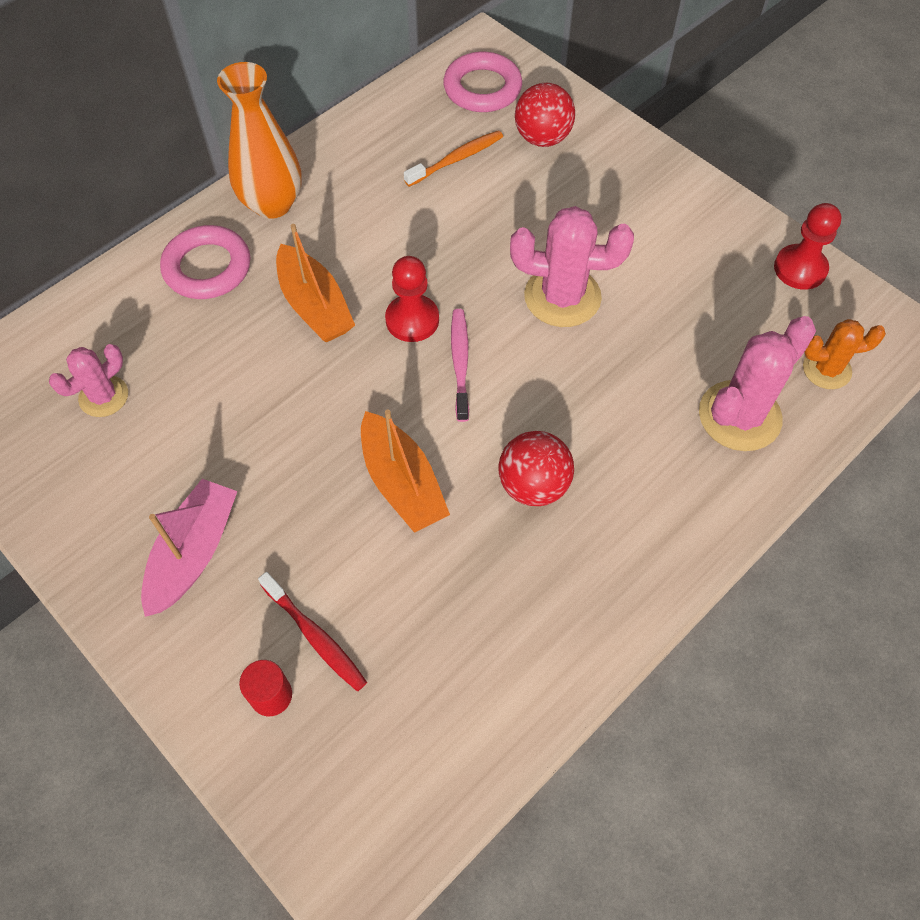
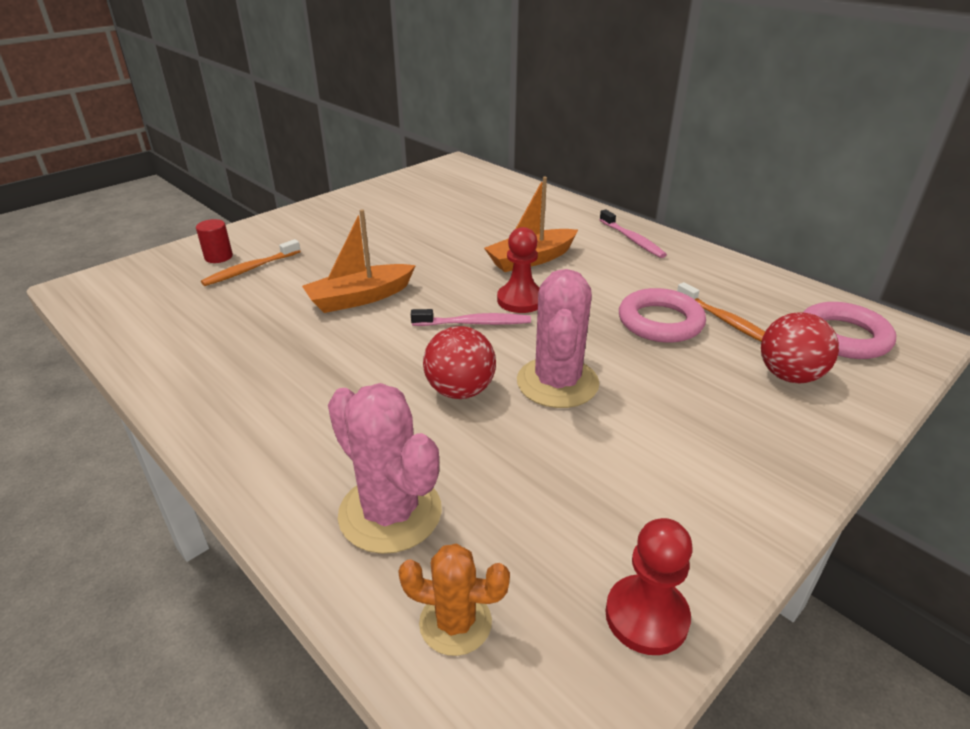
camera: 90 degrees right, 25 degrees down
(104, 396) = (451, 198): pink cactus -> none
(193, 553) = (329, 229): pink boat -> none
(207, 267) = (562, 221): pink ring -> pink ring (660, 322)
(272, 204) = (632, 239): orange vase -> pink toothbrush
(315, 636) = (251, 269): red toothbrush -> orange toothbrush
(533, 485) = (339, 359): red ball -> red ball (460, 391)
(826, 369) = (455, 622): orange cactus -> orange cactus turned 75 degrees counterclockwise

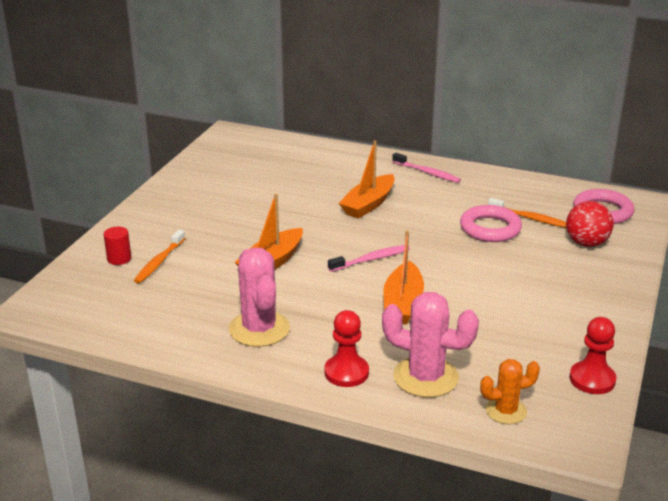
camera: 25 degrees left, 5 degrees down
(460, 391) = (403, 303): red ball -> orange boat
(520, 300) = (388, 236): red pawn -> red pawn (346, 372)
(557, 383) = (458, 283): pink cactus -> pink cactus (259, 329)

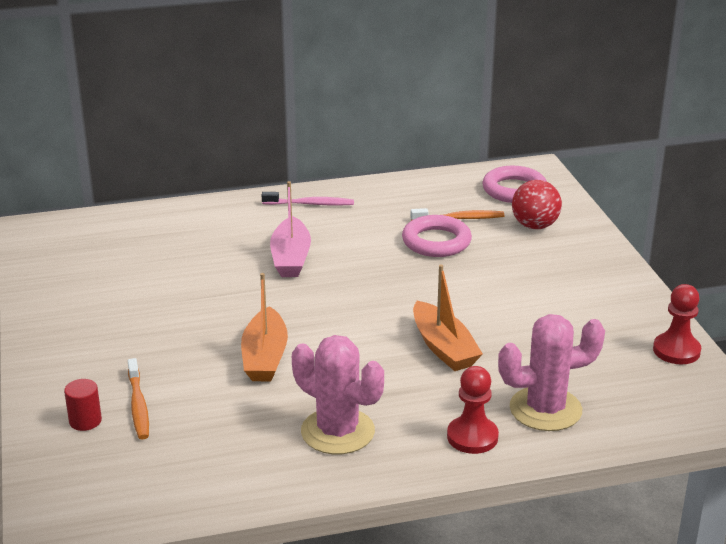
camera: 35 degrees left, 0 degrees up
(368, 204) = (291, 258): orange boat -> pink boat
(371, 259) = (362, 315): pink toothbrush -> none
(506, 411) = (643, 409): orange cactus -> none

